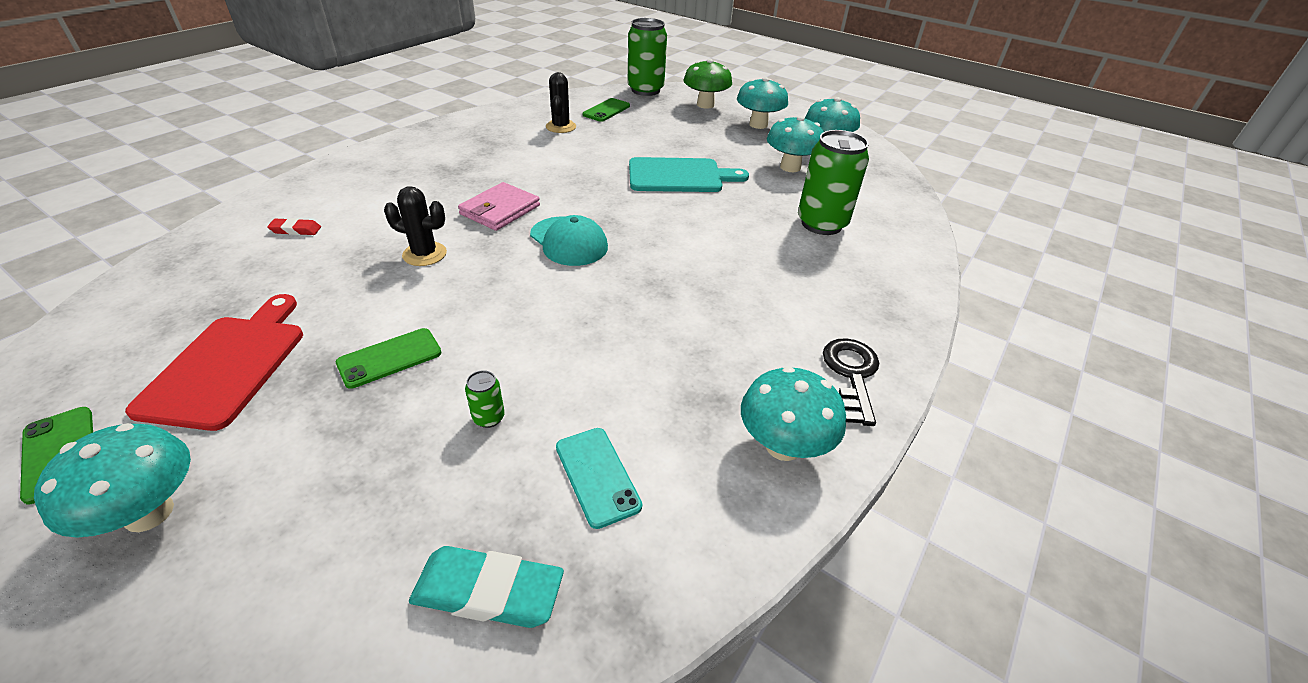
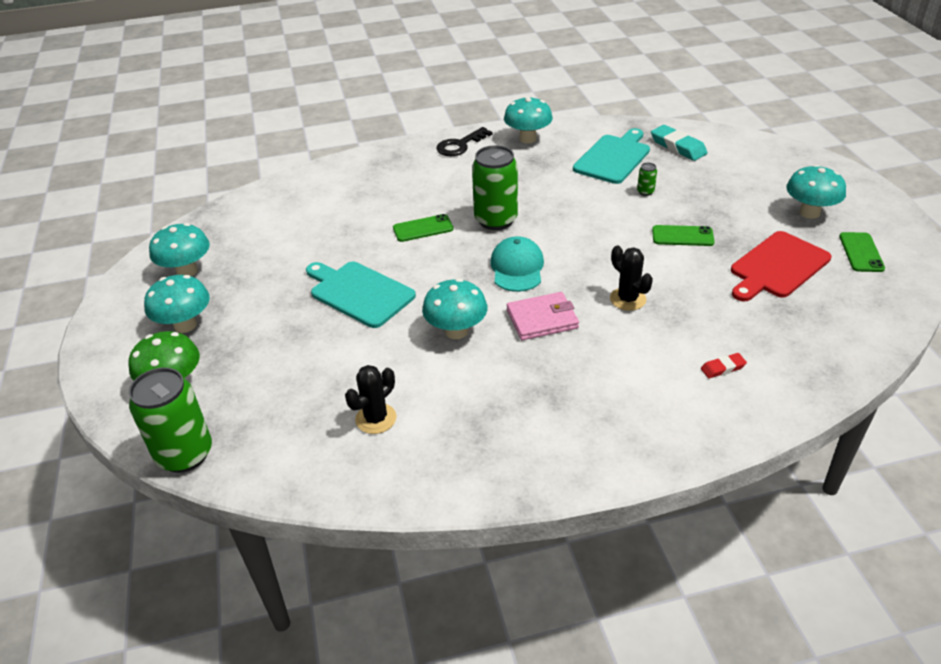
camera: 135 degrees left, 0 degrees up
(296, 230) = (723, 368): red eraser -> red eraser turned 60 degrees counterclockwise
(597, 476) = (613, 158): turquoise phone -> turquoise cutting board
(606, 110) = (290, 428): green phone -> green phone (423, 228)
(790, 167) = (260, 263): turquoise mushroom -> turquoise mushroom (456, 331)
(821, 224) = (333, 211): green can -> green can (496, 220)

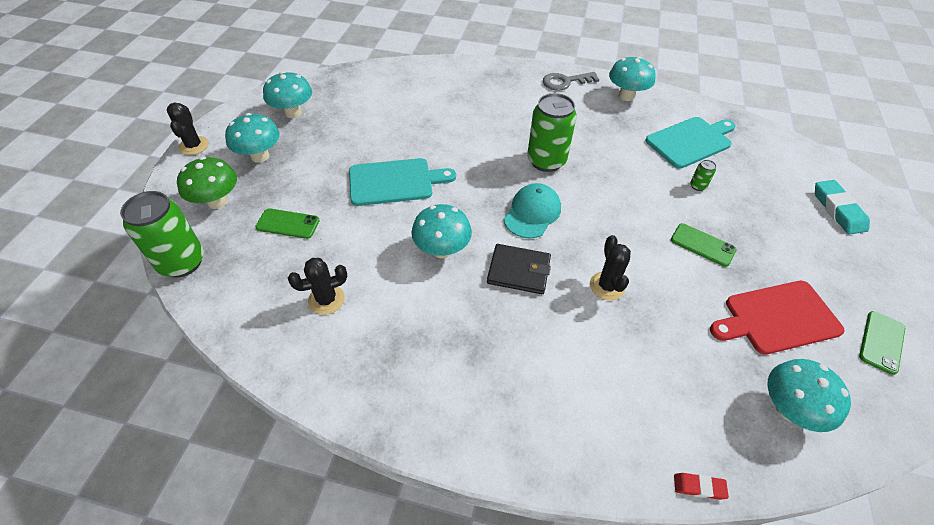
camera: 25 degrees right, 10 degrees up
(92, 345) = (194, 146): none -> black cactus
(359, 293) = (395, 182): turquoise cutting board -> turquoise cutting board turned 105 degrees clockwise
(423, 228) = (483, 145): green phone -> green phone (288, 224)
(460, 145) = (565, 82): black key -> grey key
(542, 319) = (518, 271): pink wallet -> black wallet
(678, 147) = (760, 153): turquoise eraser -> turquoise eraser (838, 210)
(723, 368) = (647, 400): red eraser -> red eraser (699, 487)
(809, 212) = (852, 274): turquoise mushroom -> turquoise mushroom (788, 409)

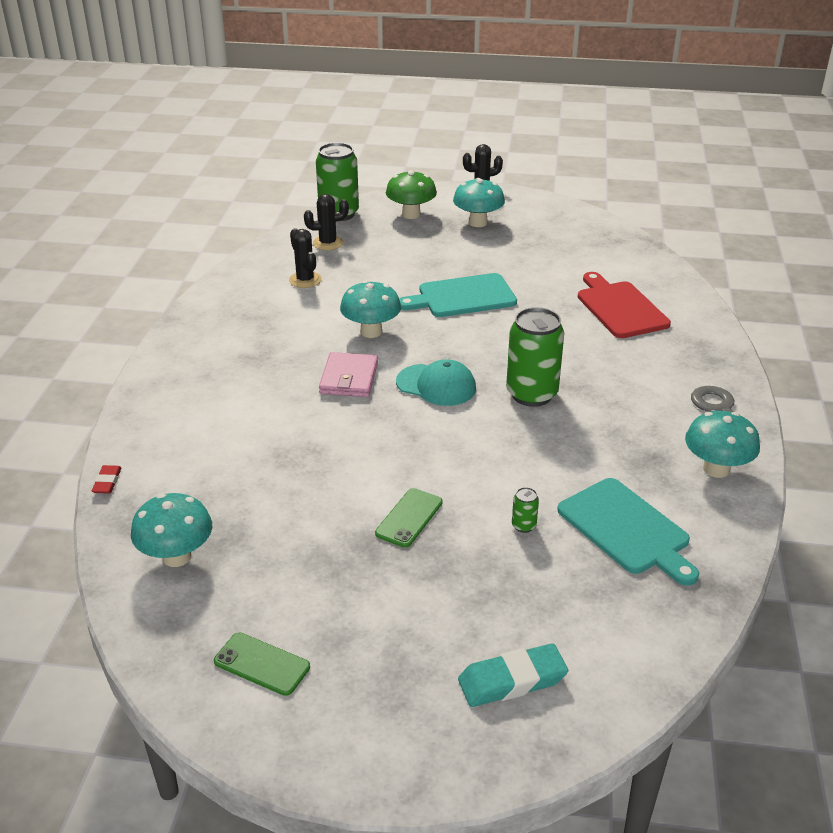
camera: 85 degrees right, 15 degrees down
(288, 224) = (390, 250): green phone -> none
(293, 113) = (552, 228): turquoise mushroom -> none
(395, 182) = (462, 297): turquoise cutting board -> turquoise cutting board turned 90 degrees clockwise
(518, 271) = (349, 378): black wallet -> pink wallet
(607, 286) = (334, 436): black cactus -> black cactus (328, 243)
(777, 318) = (297, 569): red cutting board -> red cutting board (620, 308)

